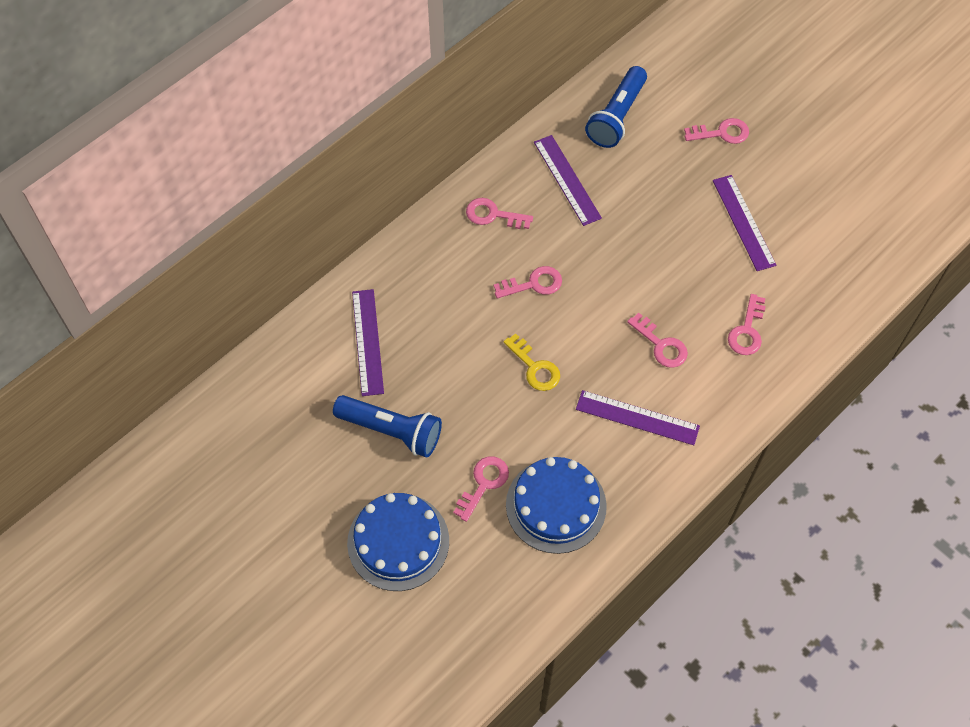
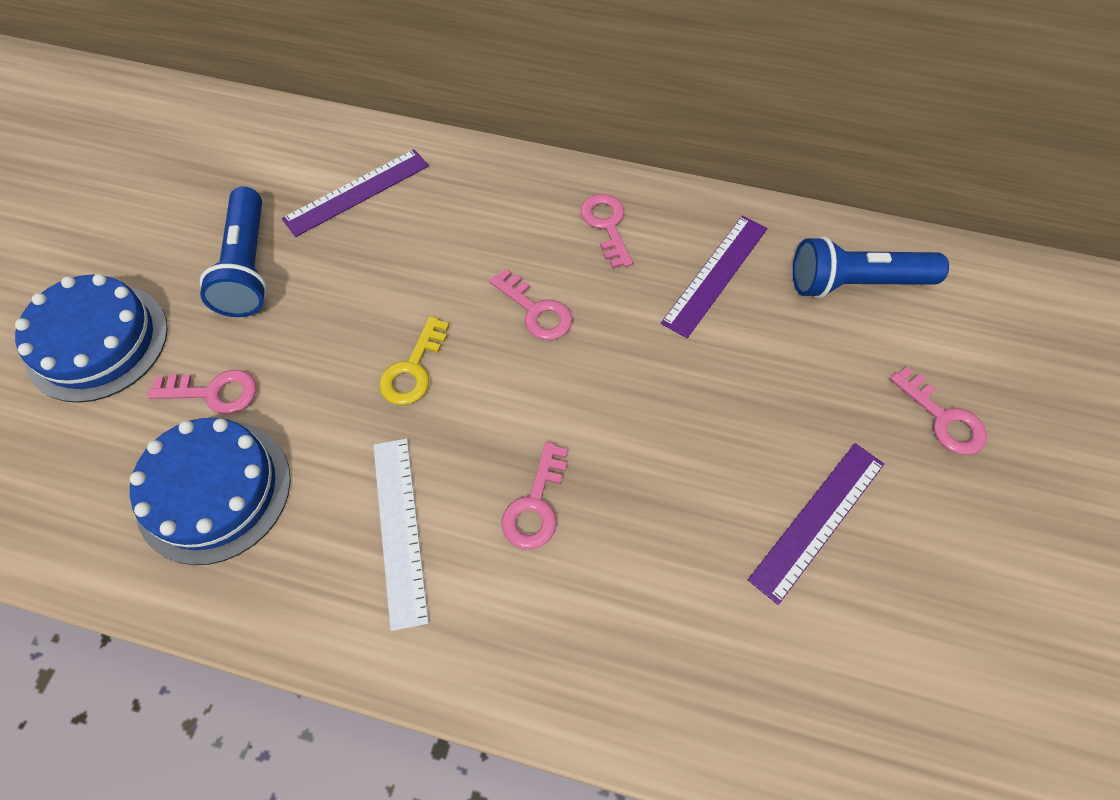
camera: 60 degrees right, 0 degrees up
(637, 417) = (400, 529): purple ruler -> white ruler
(747, 330) = (633, 616): pink key -> none

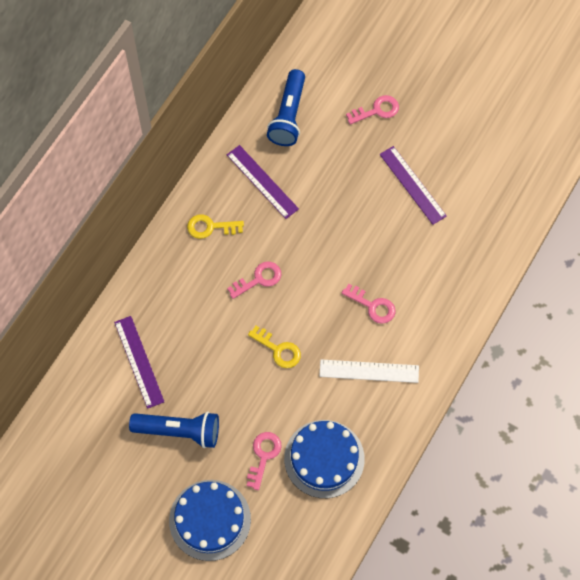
camera: 75 degrees left, 5 degrees up
(606, 226) = (210, 227): pink key -> yellow key

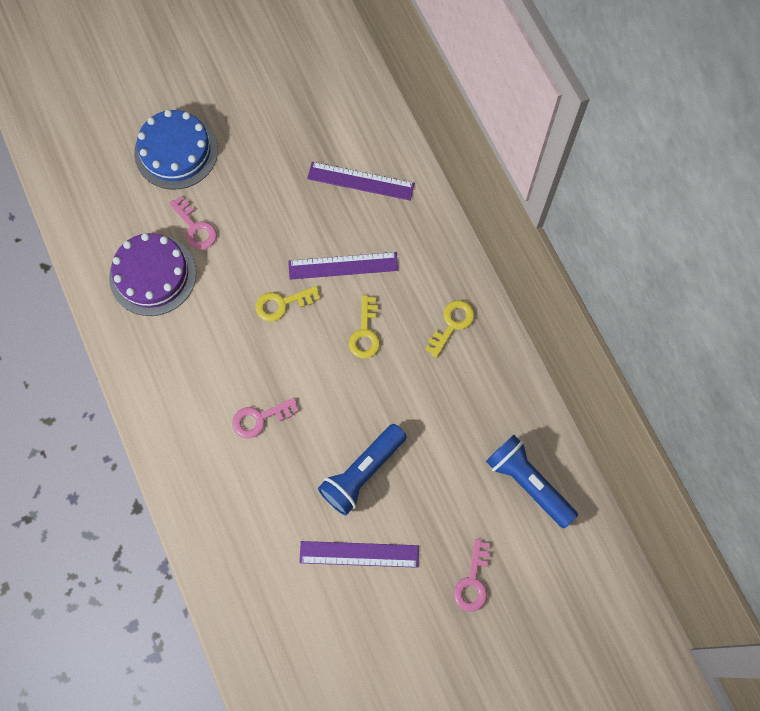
camera: 125 degrees right, 5 degrees up
(179, 431) = (271, 174): blue flashlight -> blue flashlight (362, 473)
(258, 279) = (365, 333): pink key -> yellow key
(262, 182) = (468, 405): purple ruler -> purple ruler (343, 265)
(324, 458) = (152, 275): blue cake -> purple cake
(369, 371) = (200, 369): white ruler -> none

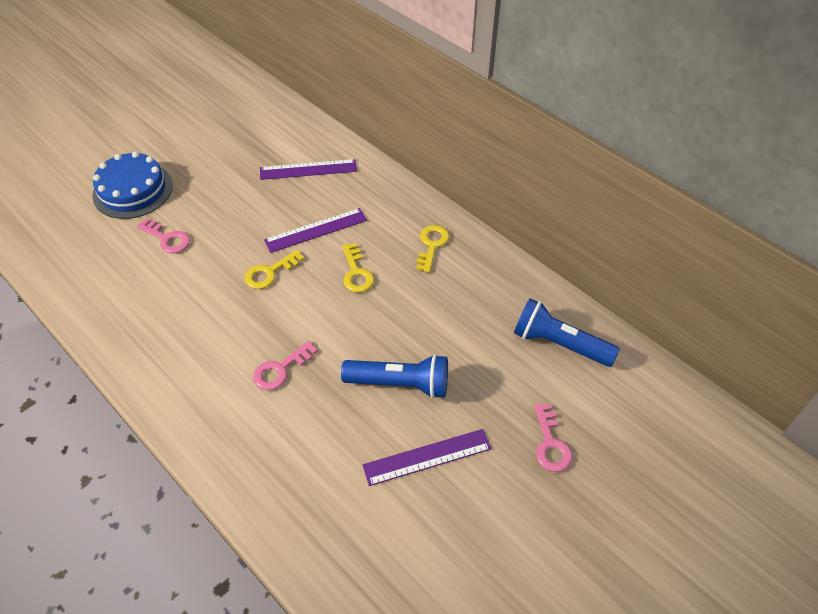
camera: 20 degrees left, 20 degrees down
(152, 275) = (135, 285): purple cake -> none
(362, 473) = (400, 384): blue flashlight -> blue flashlight turned 105 degrees counterclockwise

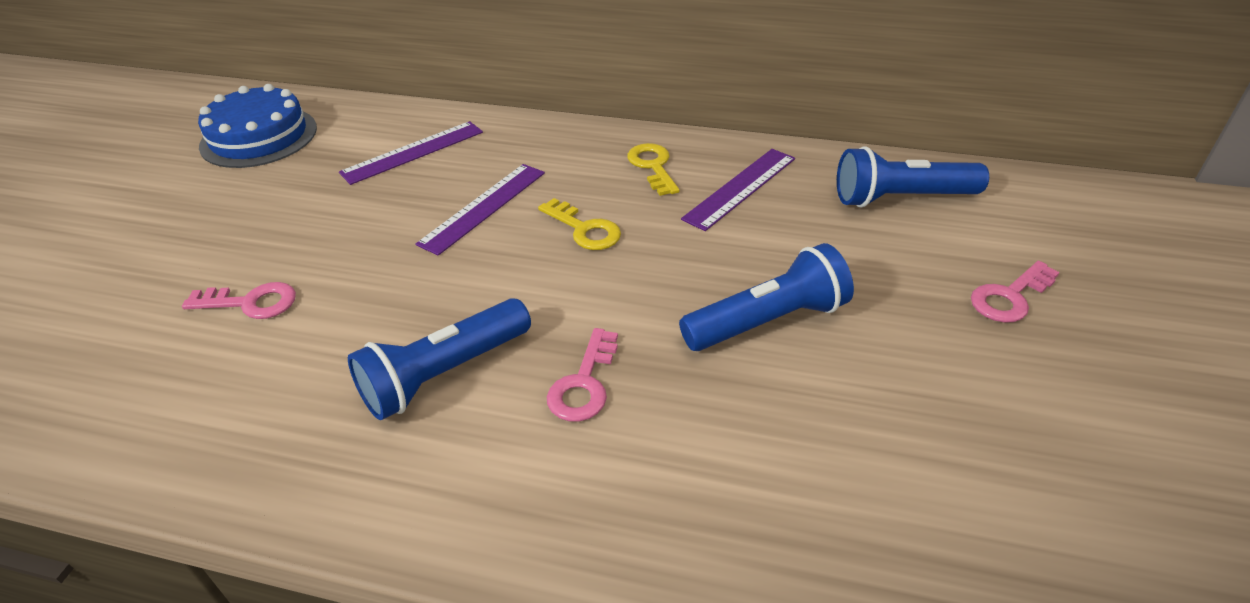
camera: 30 degrees left, 10 degrees down
(133, 190) = (139, 268): blue cake -> blue cake (259, 137)
(223, 328) = (444, 374): none -> blue flashlight
(270, 272) = (459, 277): yellow key -> none
(427, 457) = (893, 386): purple ruler -> purple ruler (740, 188)
(550, 443) = (1010, 297): pink key -> pink key turned 90 degrees clockwise

